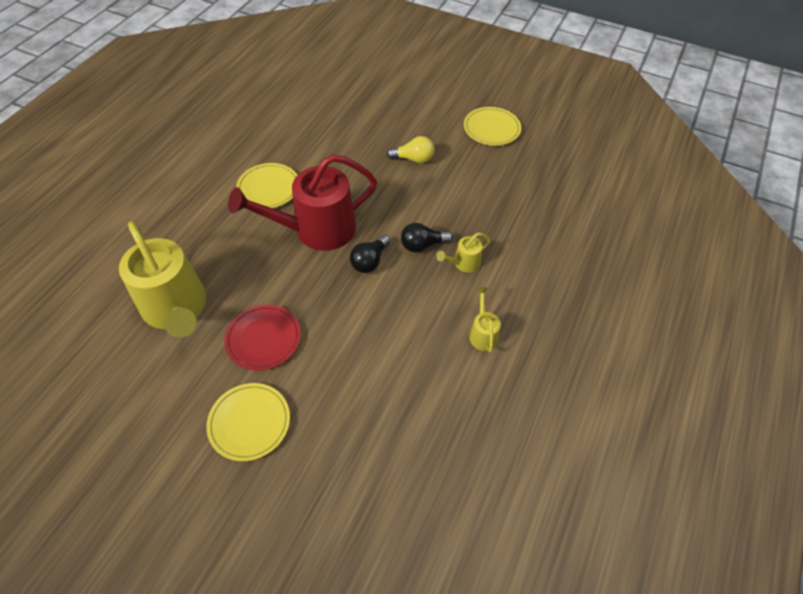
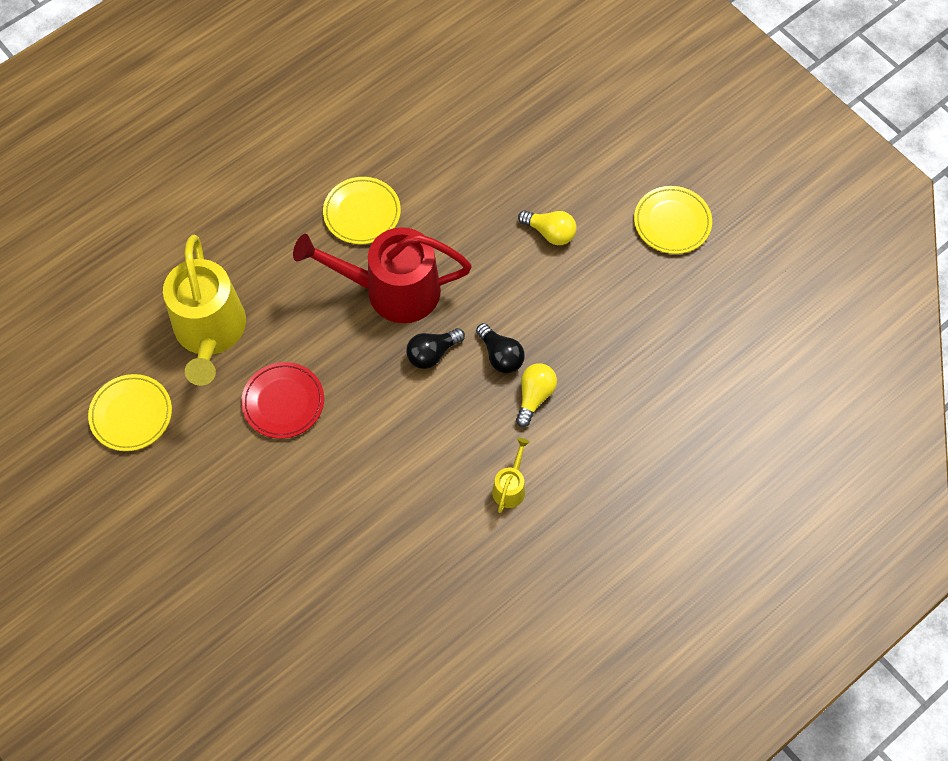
camera: 25 degrees right, 10 degrees up
(249, 423) = (236, 486): yellow plate -> yellow plate (131, 414)
(422, 245) = (500, 355): black light bulb -> black light bulb turned 135 degrees counterclockwise
(463, 263) = (534, 396): yellow watering can -> yellow light bulb

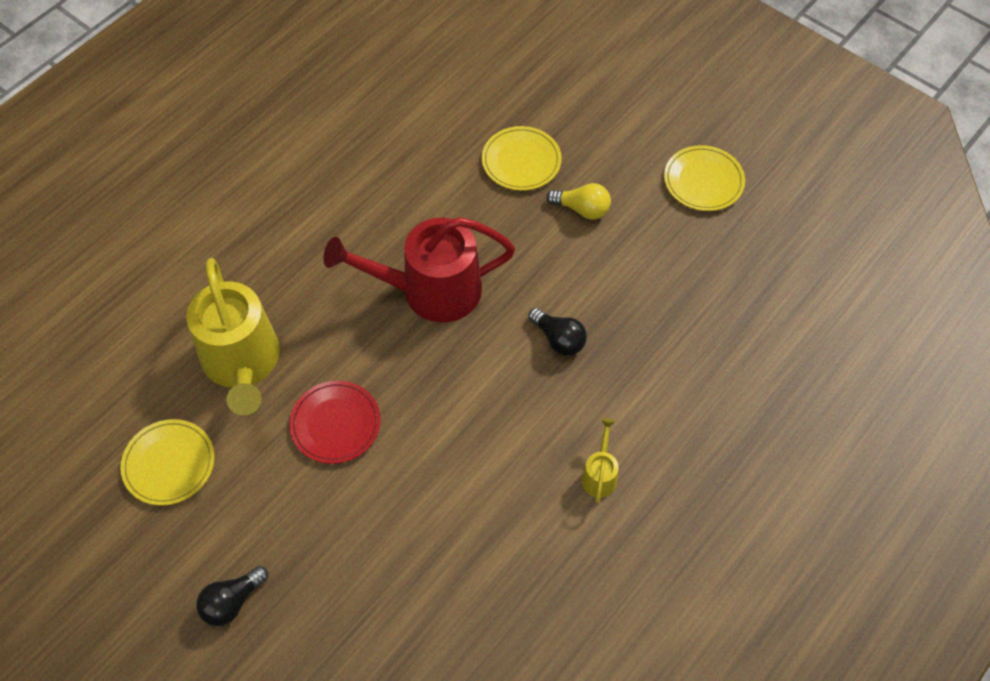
camera: 10 degrees left, 5 degrees down
(362, 213) = (383, 218): yellow plate -> yellow plate (521, 161)
(432, 353) = (486, 348): black light bulb -> black light bulb (232, 602)
(534, 396) = (604, 375): yellow light bulb -> none

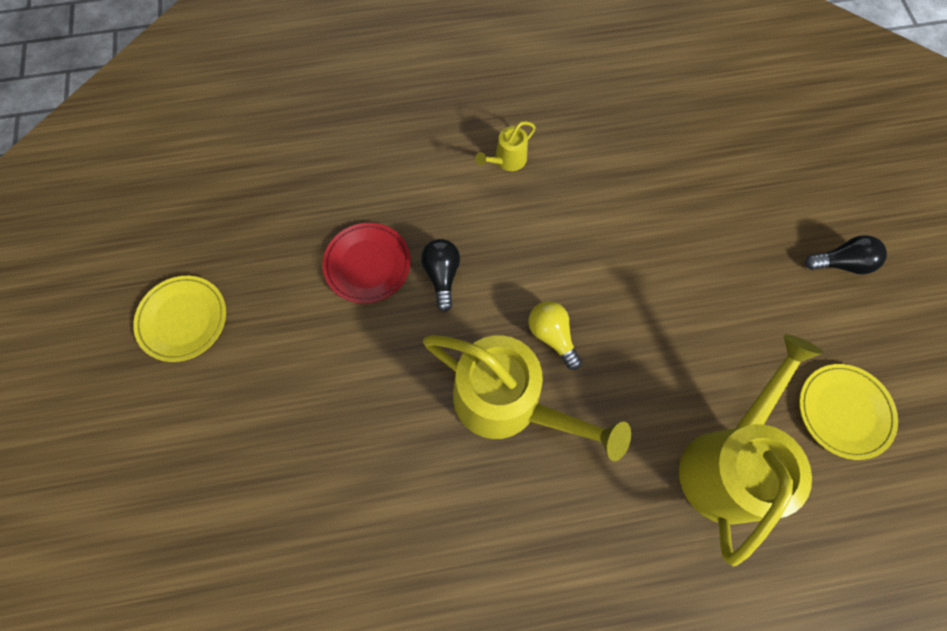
camera: 140 degrees left, 10 degrees up
(335, 424) = (677, 341): red plate -> red plate (367, 264)
(429, 291) = (508, 403): red watering can -> yellow watering can
(521, 161) = (306, 477): yellow plate -> none
(582, 209) = (307, 377): yellow light bulb -> yellow light bulb (552, 336)

